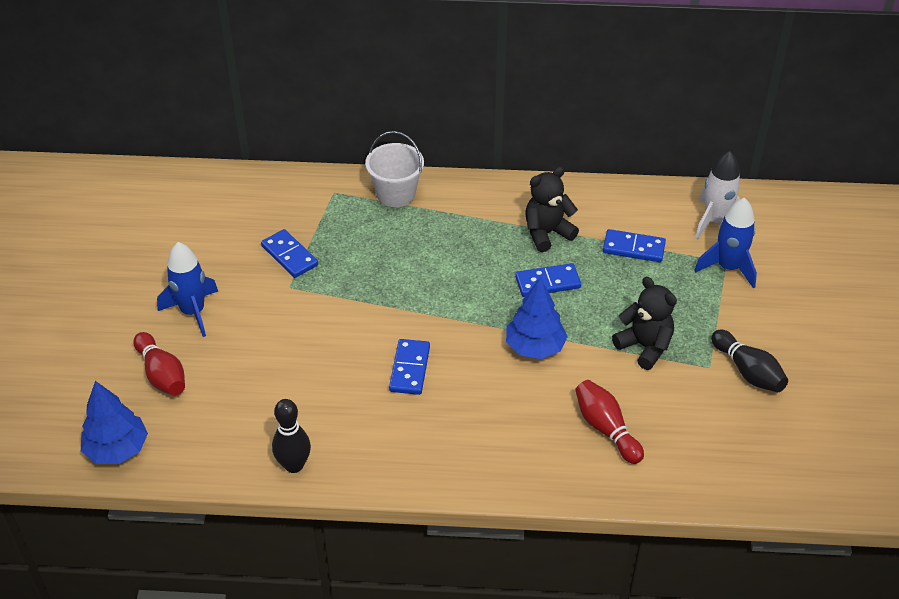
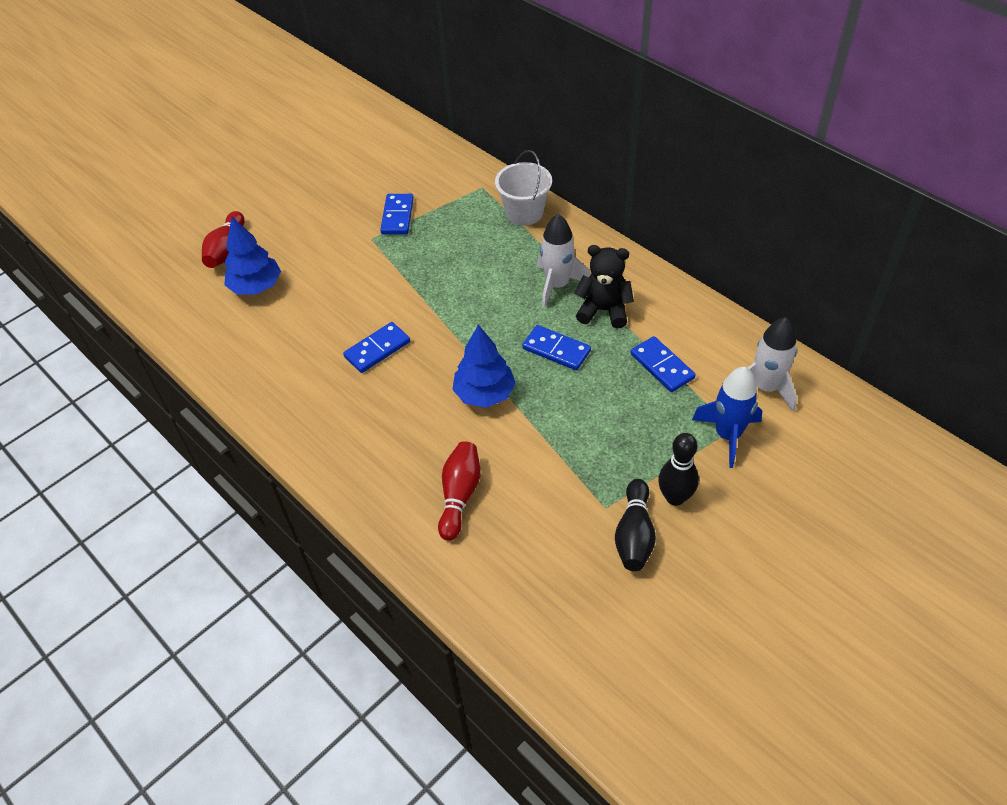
camera: 45 degrees right, 5 degrees up
(117, 449) = (146, 282): blue tree -> blue tree (256, 287)
(193, 312) = (293, 219): blue rocket -> none
(294, 465) = (226, 365): black bowling pin -> black bowling pin (675, 497)
(490, 235) = (557, 285): none -> white rocket
(645, 347) = (571, 452): black teddy bear -> none

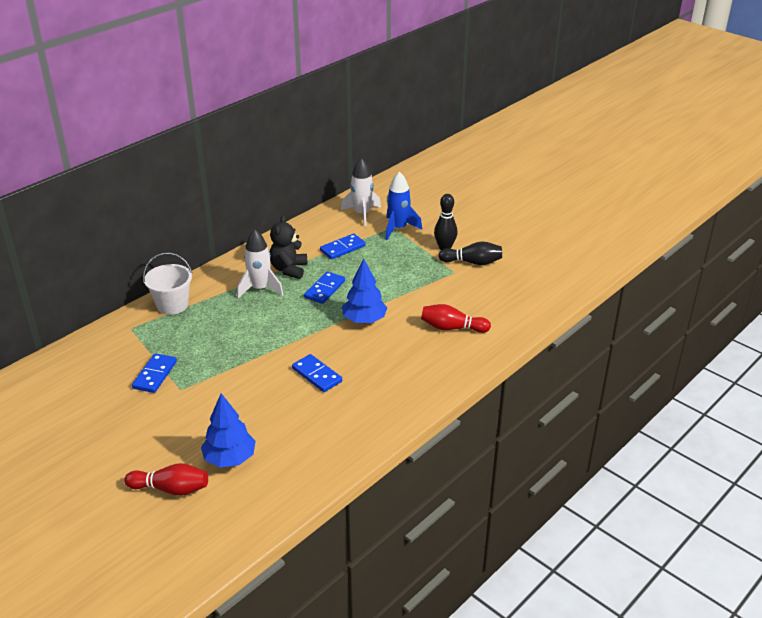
camera: 95 degrees left, 15 degrees down
(397, 216) = (155, 375): blue domino -> blue domino turned 75 degrees counterclockwise

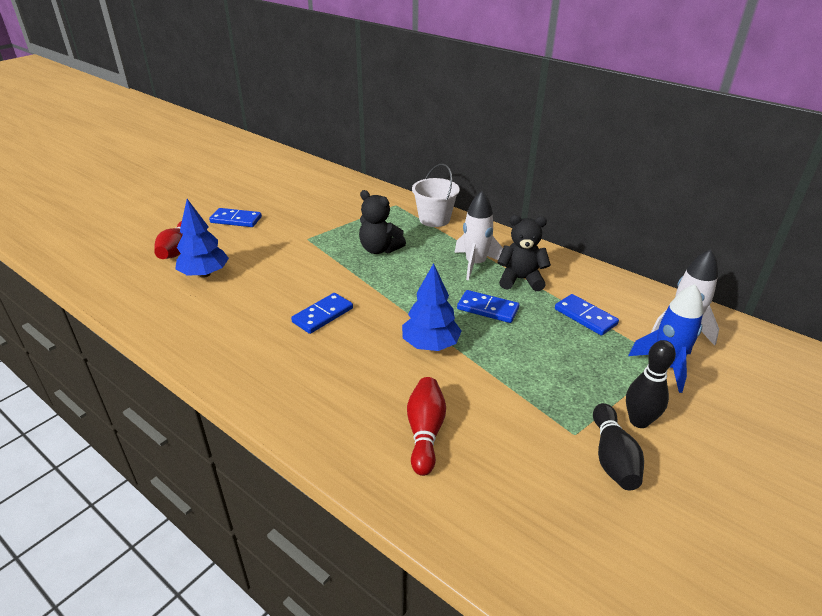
camera: 85 degrees right, 0 degrees up
(155, 375) = (328, 224): blue domino -> blue domino (236, 220)
(218, 341) = (379, 249): none -> black teddy bear

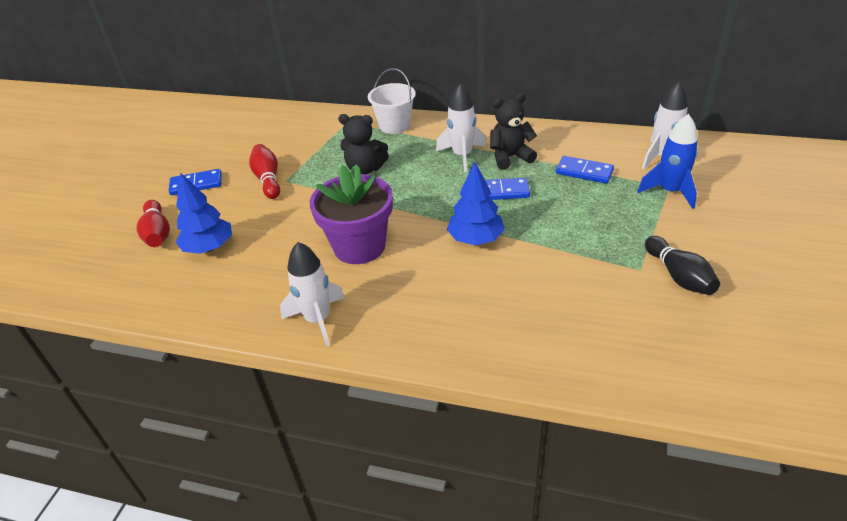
camera: 20 degrees left, 5 degrees up
(239, 366) = (318, 319): none -> white rocket
(322, 315) = (359, 246): blue domino -> purple flower pot
(425, 432) = (525, 313): red bowling pin -> red bowling pin (268, 179)
(639, 421) = (679, 241): black bowling pin -> none

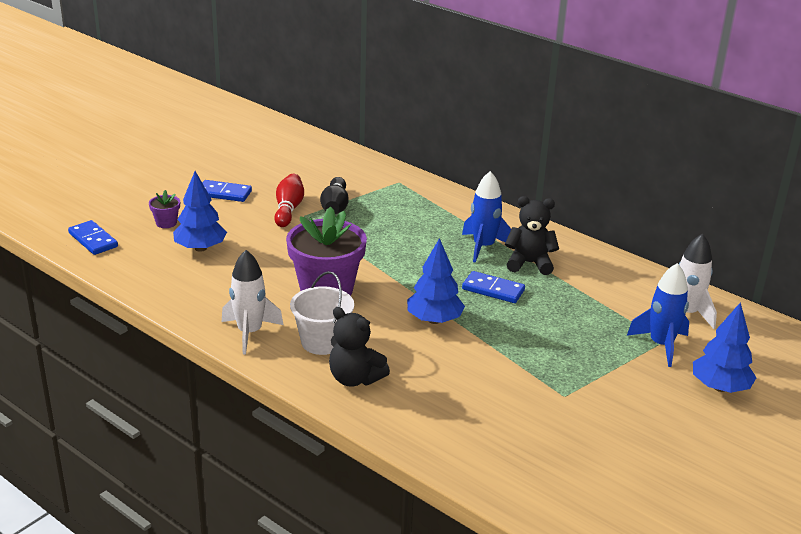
camera: 20 degrees right, 10 degrees down
(157, 233) = (166, 223): red bowling pin -> purple flower pot
(365, 169) = (382, 229): black teddy bear -> black teddy bear (355, 378)
(394, 125) = (441, 199): white bucket -> white bucket (322, 342)
(462, 156) = (483, 247): white rocket -> blue rocket
(584, 172) = (591, 300): blue domino -> blue domino (93, 240)
(679, 276) = (595, 414): black bowling pin -> black bowling pin (335, 206)
(745, 212) = (720, 387): none -> blue tree

